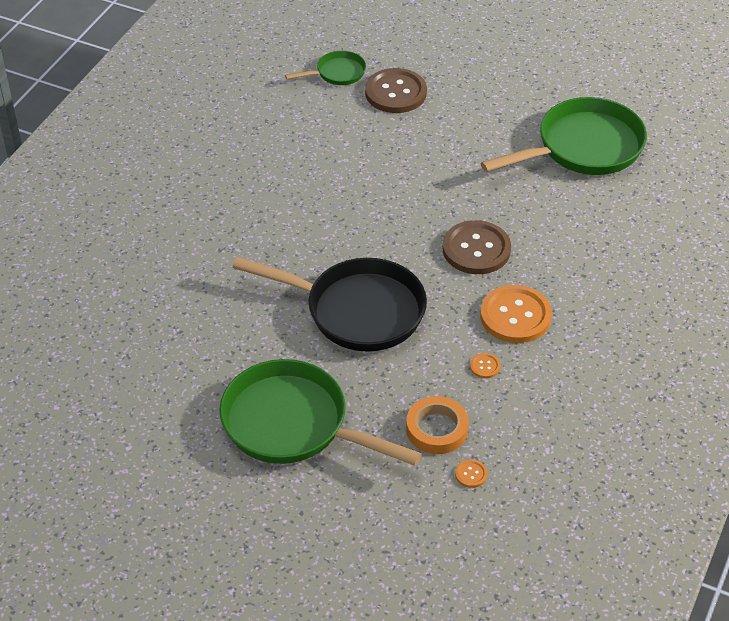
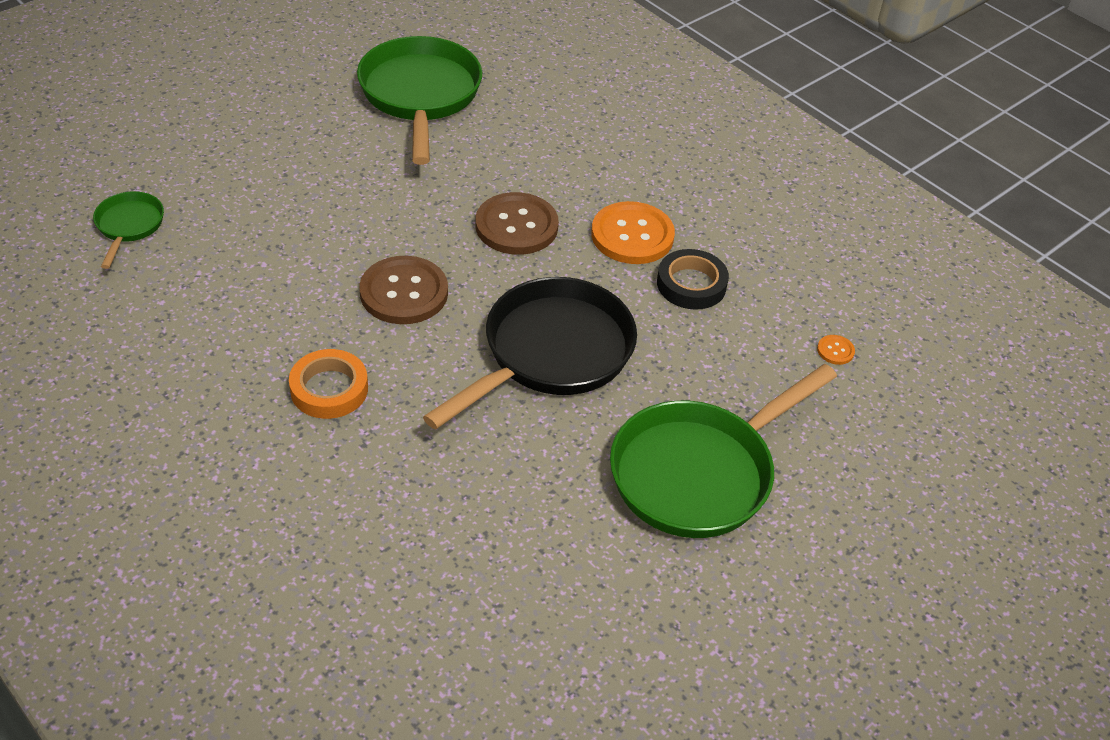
camera: 70 degrees left, 0 degrees up
(395, 93) = (211, 192): brown button -> brown button (404, 292)
(437, 429) = (762, 353): orange tape -> orange tape (329, 389)
(485, 366) = (691, 284): orange button -> black tape

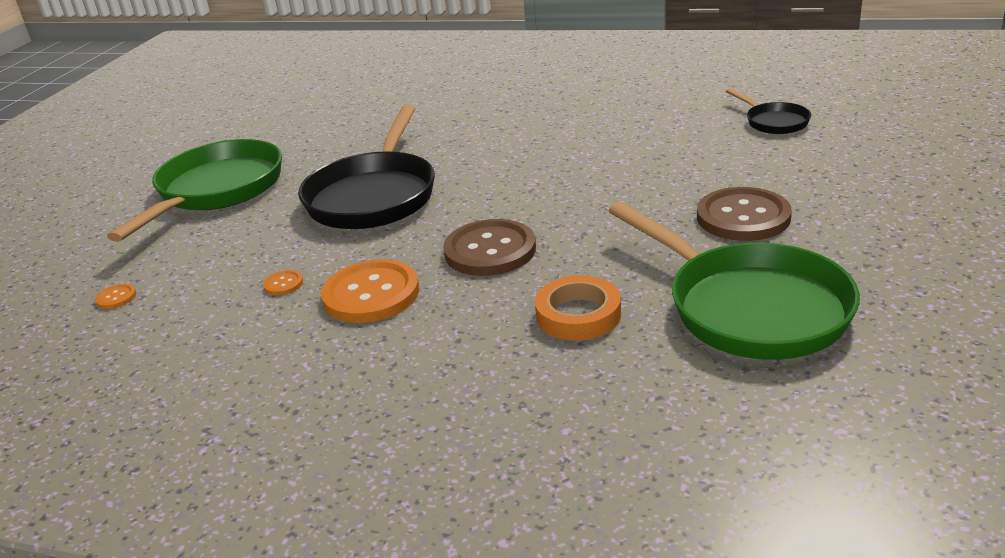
camera: 155 degrees right, 15 degrees down
(129, 226) = (774, 122): green pan -> black pan
(329, 389) = (507, 126): orange tape -> orange tape (578, 315)
(404, 292) = (525, 177): brown button -> brown button (743, 217)
(691, 284) = (283, 284): black tape -> orange button

